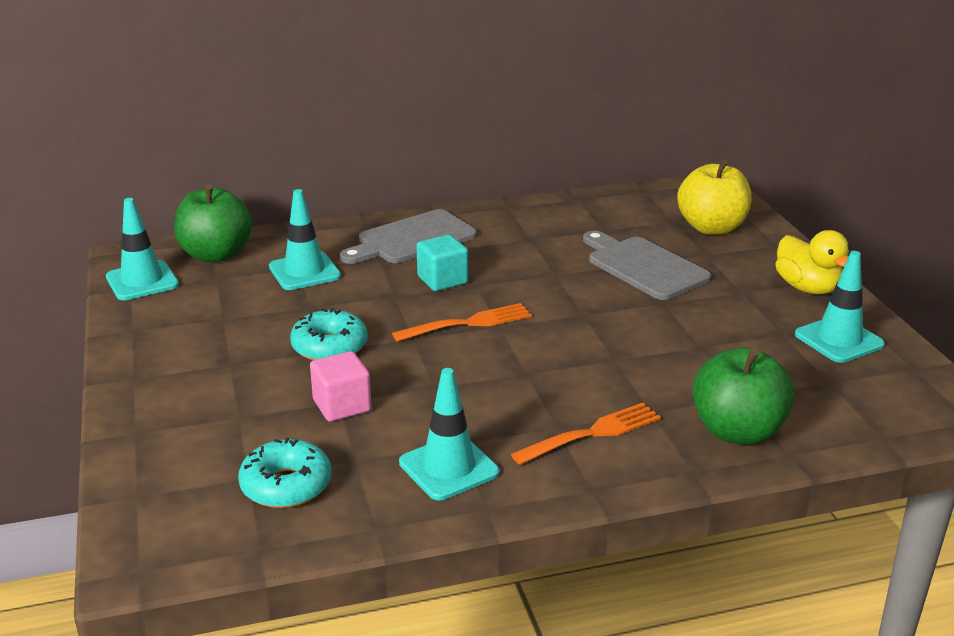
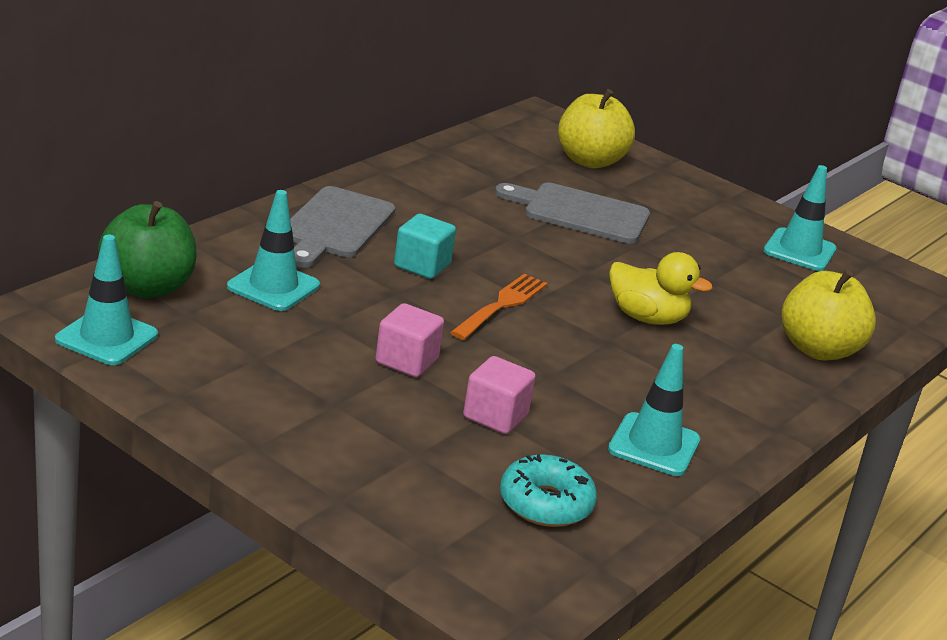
camera: 40 degrees left, 0 degrees up
(329, 346) = (406, 361): turquoise donut -> pink cube
(591, 434) = (723, 382): orange fork -> none
(737, 431) = (818, 349): green apple -> yellow apple
(807, 288) = (728, 207): yellow duck -> yellow duck (647, 318)

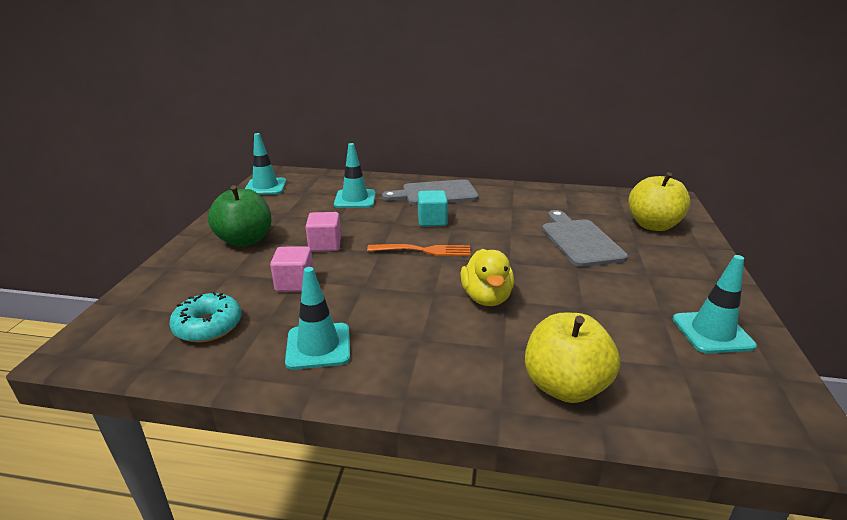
camera: 65 degrees right, 0 degrees up
(147, 287) = (317, 181): green apple -> green apple (245, 240)

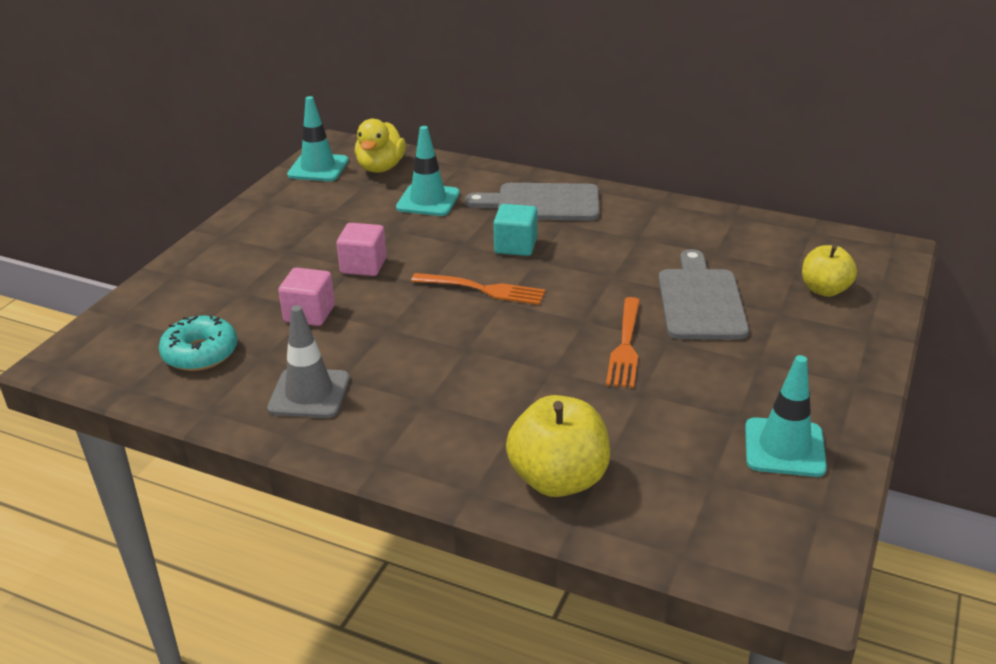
camera: 15 degrees right, 5 degrees up
(245, 240) = (270, 248): green apple -> none
(318, 346) = (309, 393): turquoise traffic cone -> grey traffic cone
(486, 297) = (528, 363): yellow duck -> yellow duck (381, 168)
(549, 275) = (625, 345): none -> orange fork
(653, 225) = (824, 290): yellow apple -> yellow apple, size x0.65

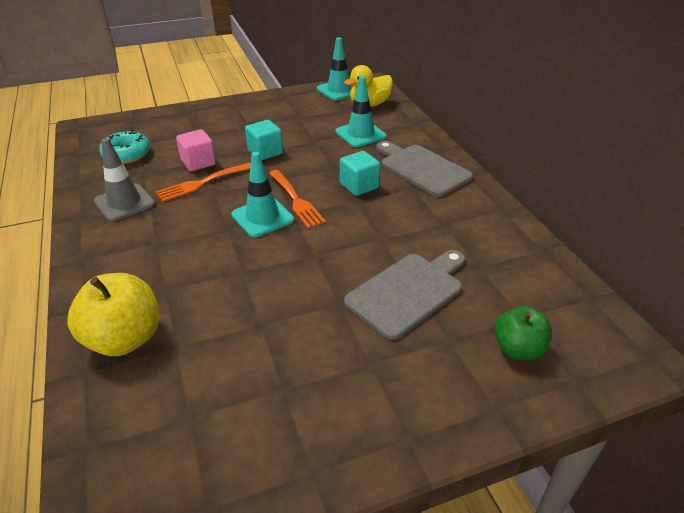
camera: 45 degrees right, 5 degrees up
(363, 266) = (265, 152): pink cube -> turquoise cube
(625, 345) = (307, 287): orange fork -> orange fork (203, 182)
(784, 448) = (270, 439): turquoise traffic cone -> turquoise traffic cone (262, 217)
(824, 290) = (518, 349): yellow apple -> green apple

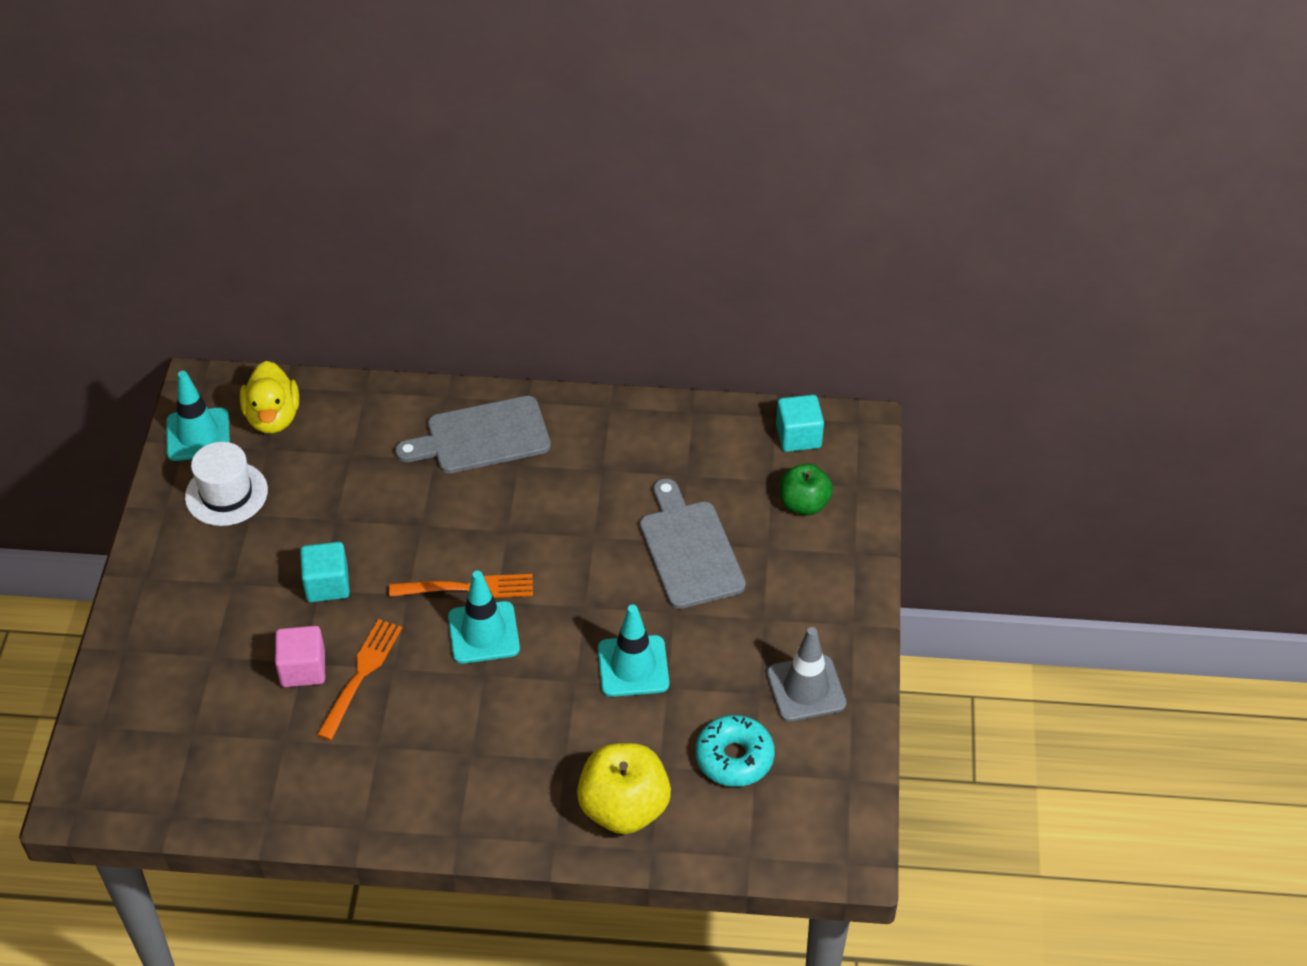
camera: 65 degrees left, 10 degrees up
(124, 202) = (355, 773): grey traffic cone -> grey traffic cone (806, 688)
(127, 154) = (217, 752): turquoise donut -> turquoise donut (734, 757)
(203, 182) = (361, 675): orange fork -> orange fork turned 150 degrees counterclockwise
(307, 107) = (226, 494): none -> white hat
(359, 186) = (478, 514): turquoise cube -> turquoise cube (798, 436)
(360, 134) = (353, 462): turquoise traffic cone -> turquoise traffic cone (633, 666)

